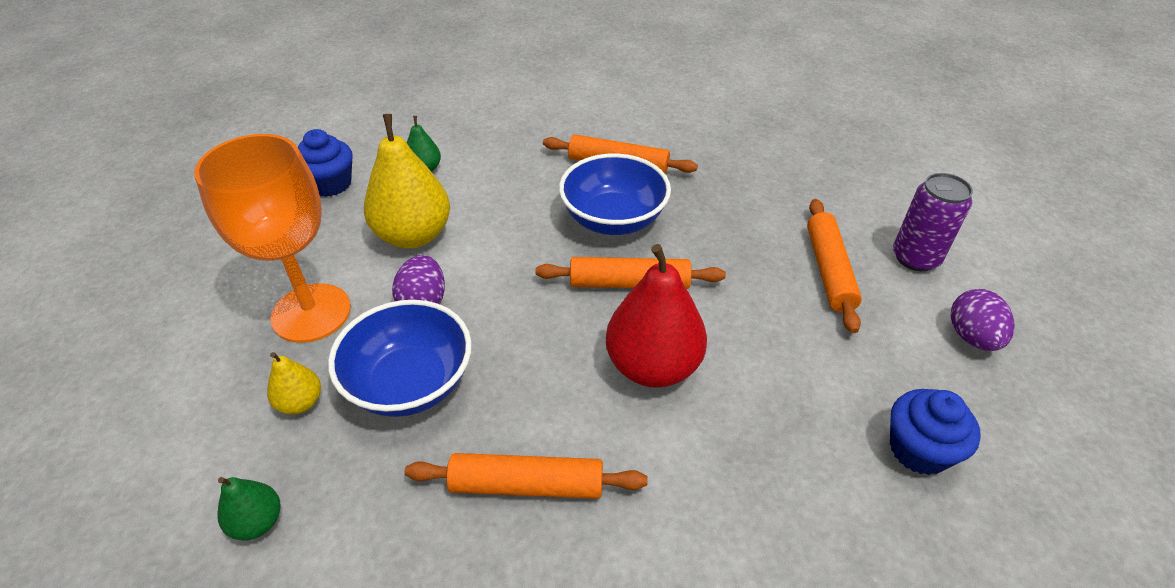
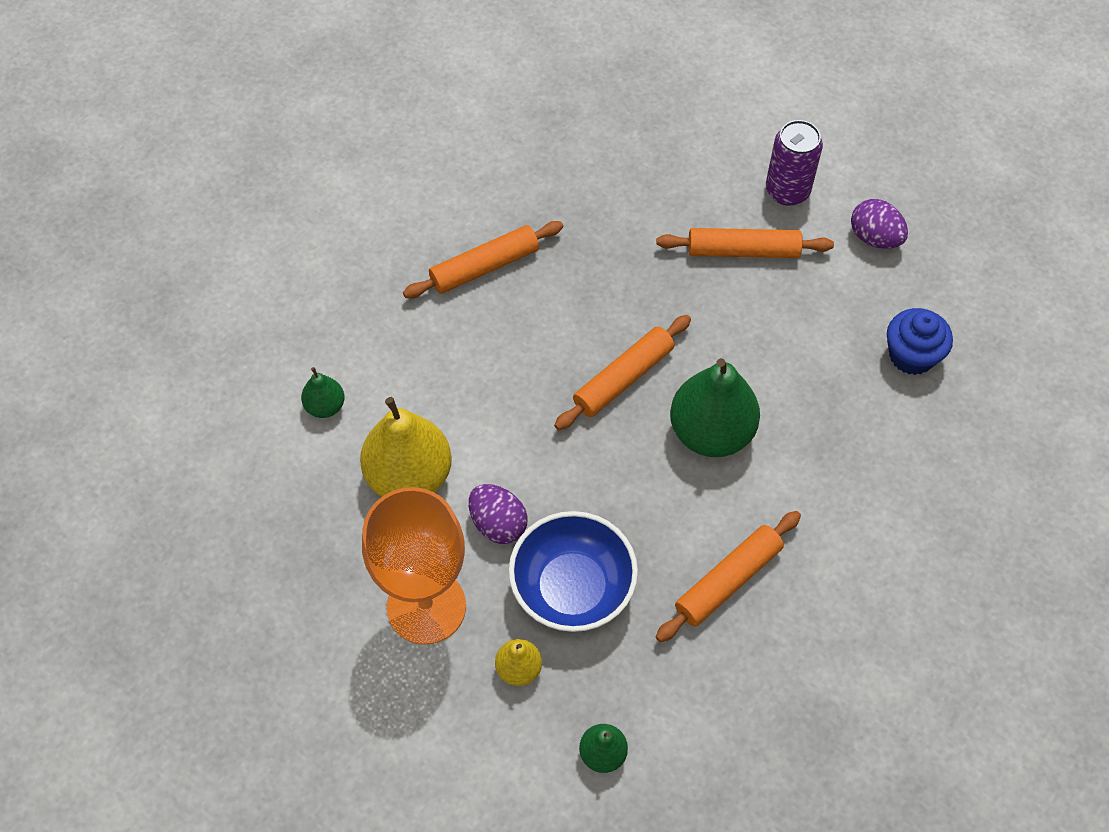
camera: 45 degrees left, 15 degrees up
(330, 184) = (262, 491): blue cupcake -> none
(613, 219) = (546, 328): blue bowl -> none
(653, 366) = (711, 432): red pear -> green pear
(829, 270) = (743, 251): orange rolling pin -> orange rolling pin turned 45 degrees counterclockwise

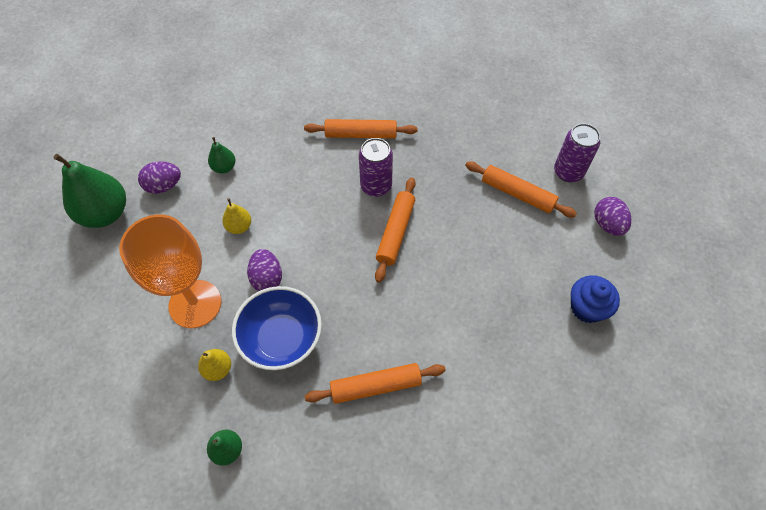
camera: 30 degrees right, 0 degrees up
(257, 475) = (164, 186): none -> purple egg
(409, 476) = (239, 227): yellow pear -> yellow pear, size x0.49
(555, 329) = (376, 186): none -> purple can
(623, 378) = (395, 232): orange rolling pin -> orange rolling pin turned 60 degrees counterclockwise
(711, 432) = (426, 290): green pear -> green pear (105, 213)

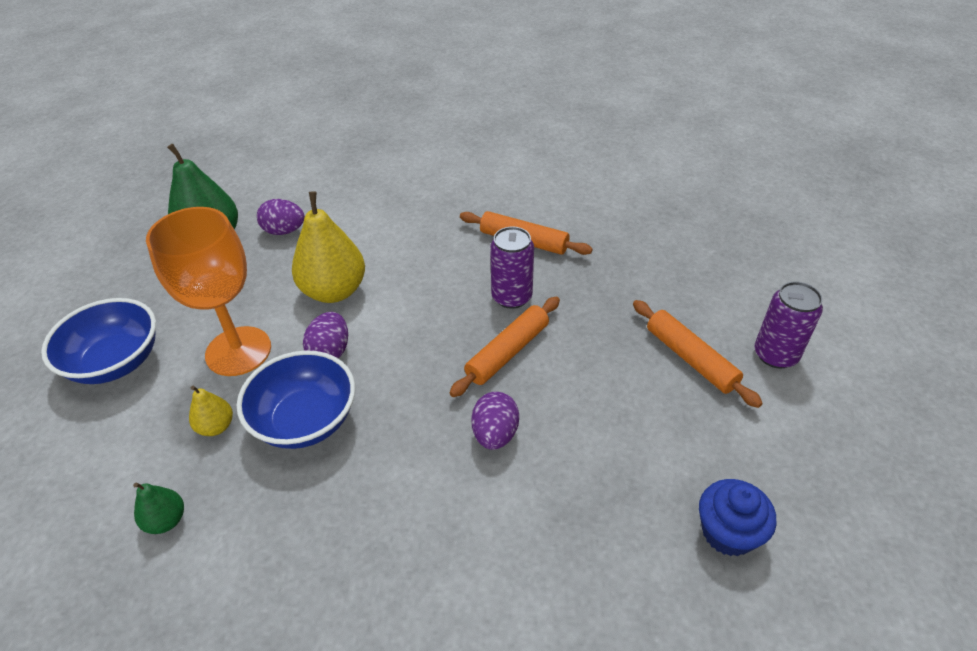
camera: 25 degrees right, 15 degrees down
(100, 349) = (116, 362): none -> blue bowl
(224, 167) = (355, 231): green pear -> none
(239, 227) = (334, 291): yellow pear -> yellow pear, size x2.04
(376, 386) = (382, 518): orange rolling pin -> none
(607, 224) = (807, 435): purple egg -> purple egg (495, 434)

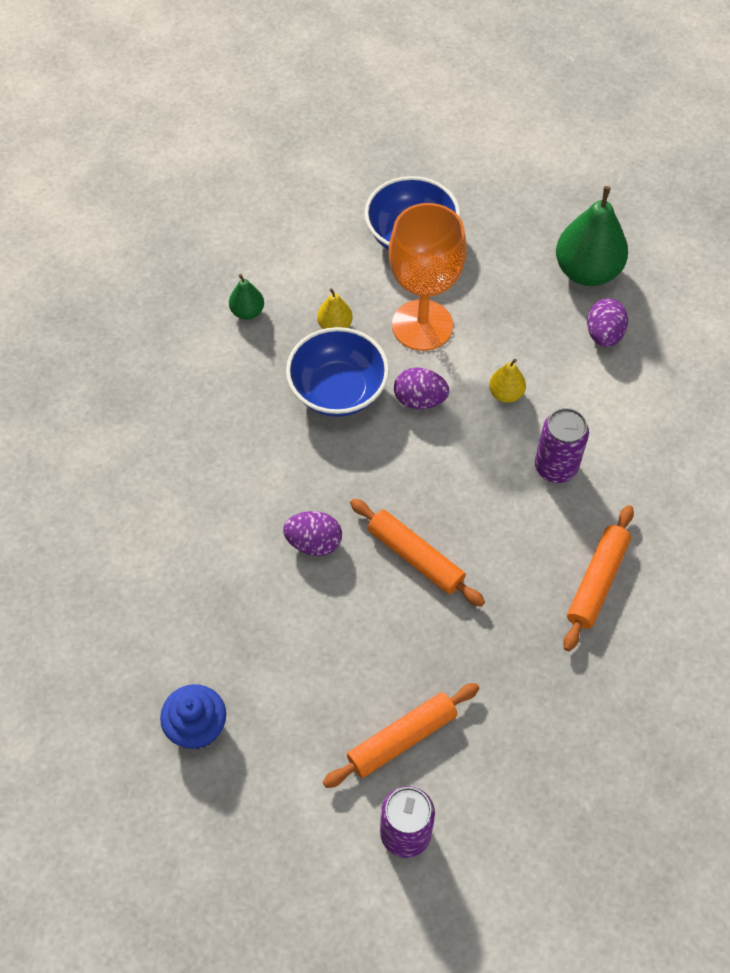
camera: 90 degrees right, 15 degrees up
(334, 291) = (506, 393): yellow pear -> yellow pear, size x0.49
(511, 297) = (498, 564): purple can -> purple can (556, 467)

